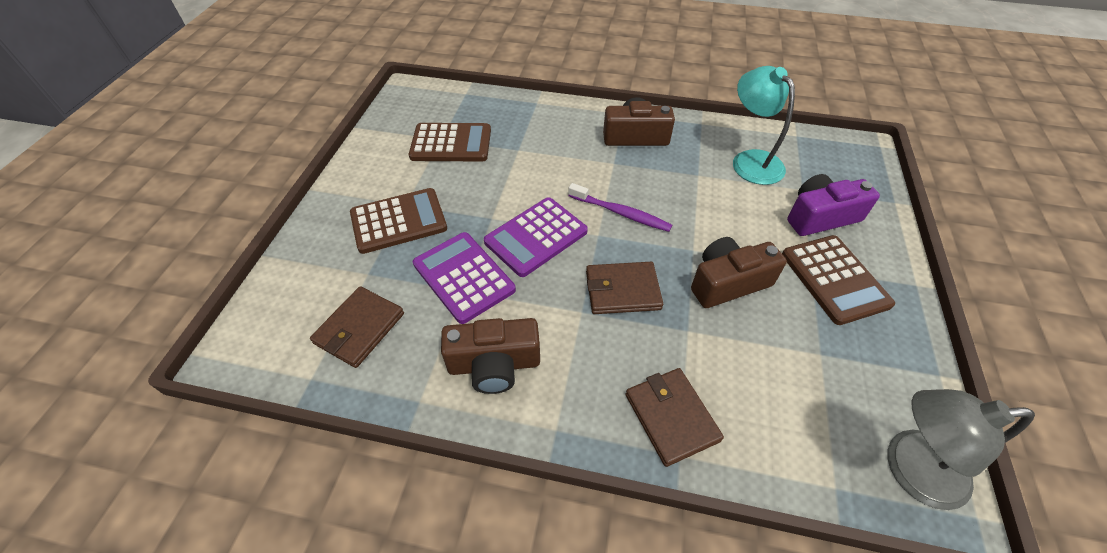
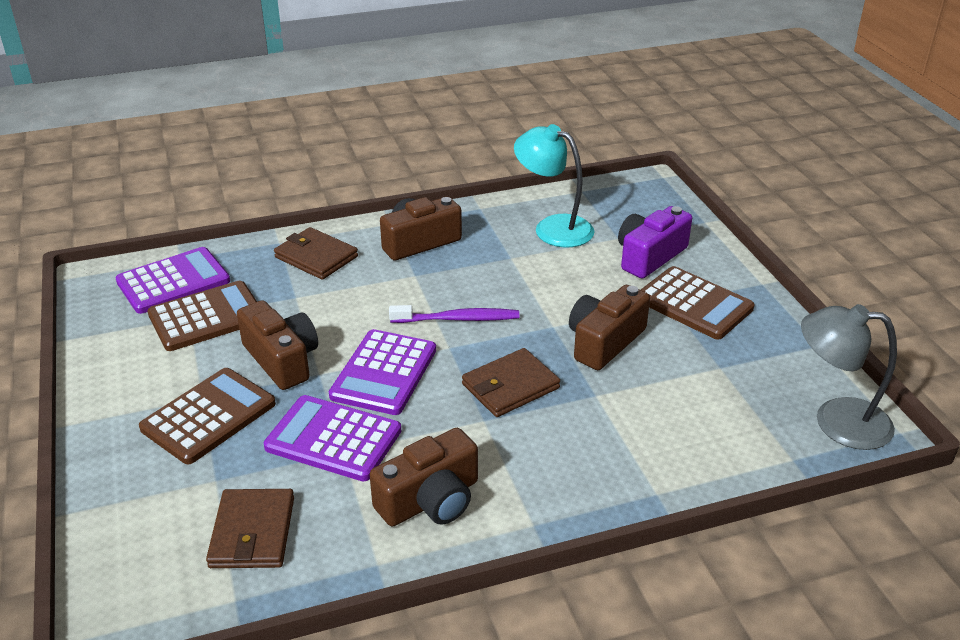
camera: 30 degrees left, 15 degrees down
(450, 109) = (173, 281): none -> purple calculator
(475, 196) = (282, 359): none -> brown camera
(671, 417) = (629, 468): brown wallet -> brown wallet (316, 257)
(910, 469) = (836, 421): grey lamp -> grey lamp turned 45 degrees clockwise

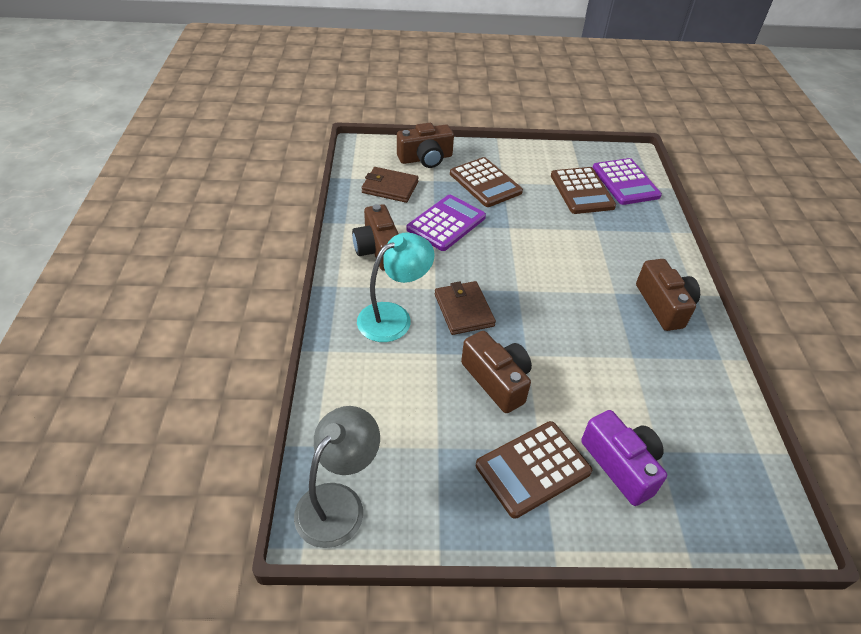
camera: 105 degrees right, 10 degrees up
(282, 359) = (528, 215): brown camera -> brown camera (425, 158)
(316, 257) = (647, 246): brown wallet -> none
(384, 373) = (500, 254): purple calculator -> none
(457, 319) = (550, 302): purple toothbrush -> none
(553, 227) = (682, 403): turquoise lamp -> turquoise lamp (394, 317)

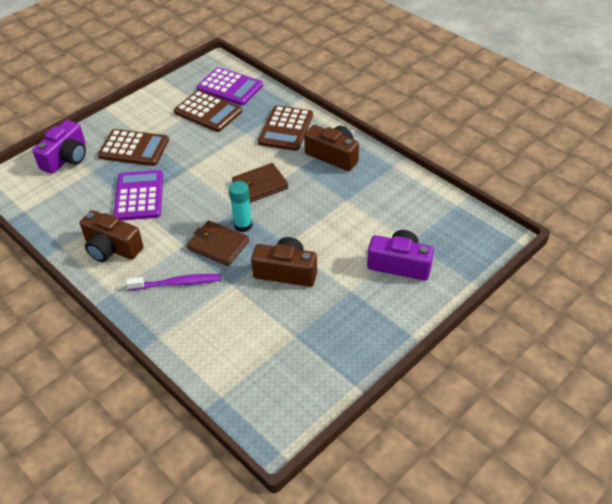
camera: 40 degrees left, 0 degrees up
(338, 502) = (273, 412): grey lamp -> none
(390, 187) = (64, 198): brown wallet -> brown wallet (260, 185)
(394, 317) = (177, 283): turquoise lamp -> purple toothbrush
(425, 158) = (66, 158): brown camera -> purple camera
(505, 308) = (243, 225): none -> turquoise glue stick
(533, 469) = (358, 304): brown calculator -> brown calculator (286, 129)

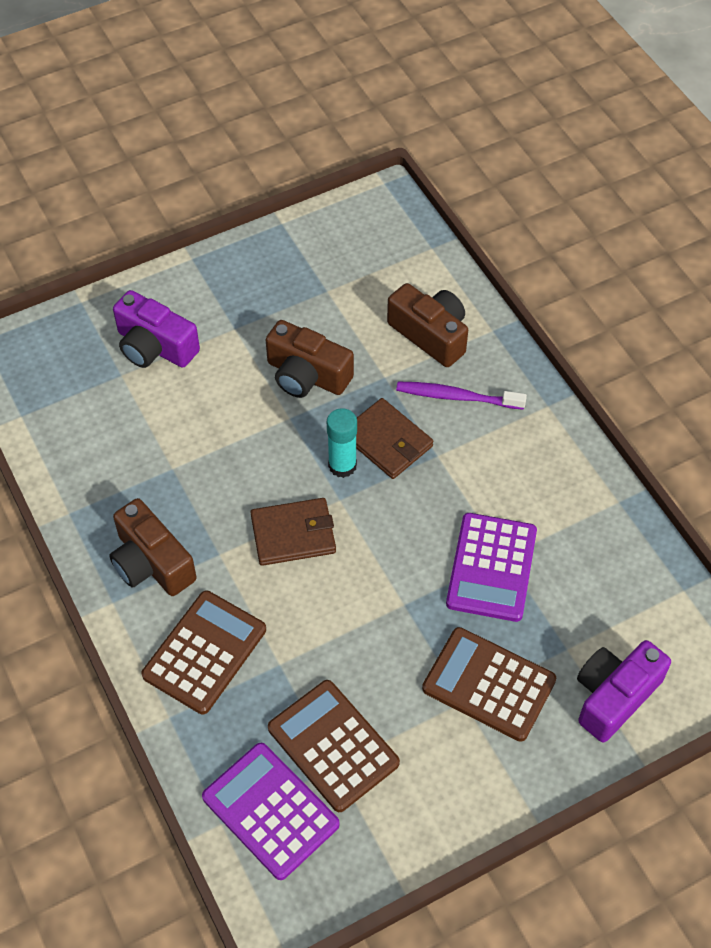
camera: 165 degrees left, 10 degrees up
(112, 248) = (543, 478): brown camera -> brown camera (430, 334)

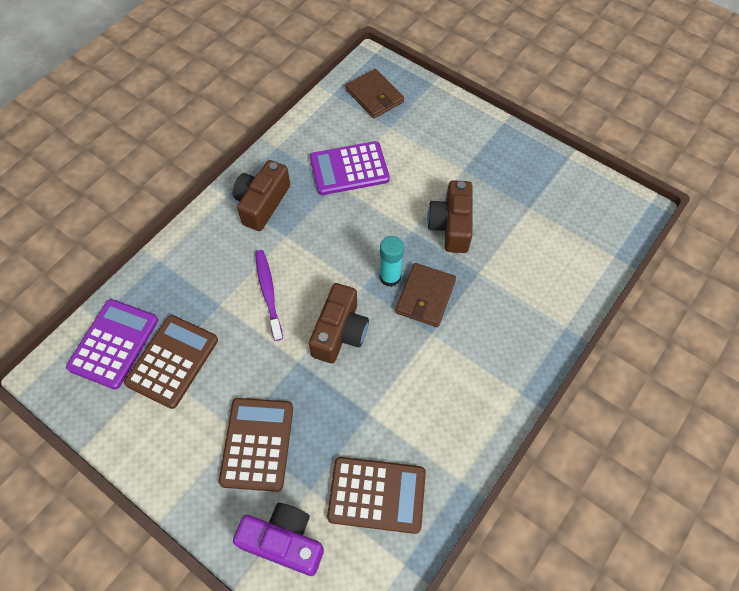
camera: 65 degrees right, 5 degrees up
(155, 346) = (422, 134): purple camera -> none
(204, 652) = (211, 259): brown calculator -> brown calculator (377, 495)
(293, 534) = (321, 271): brown wallet -> brown wallet (374, 96)
(430, 334) = (534, 287): brown camera -> brown camera (340, 332)
(457, 397) = (490, 326): purple toothbrush -> purple toothbrush (268, 293)
(491, 567) = (355, 408): purple calculator -> purple calculator (349, 169)

